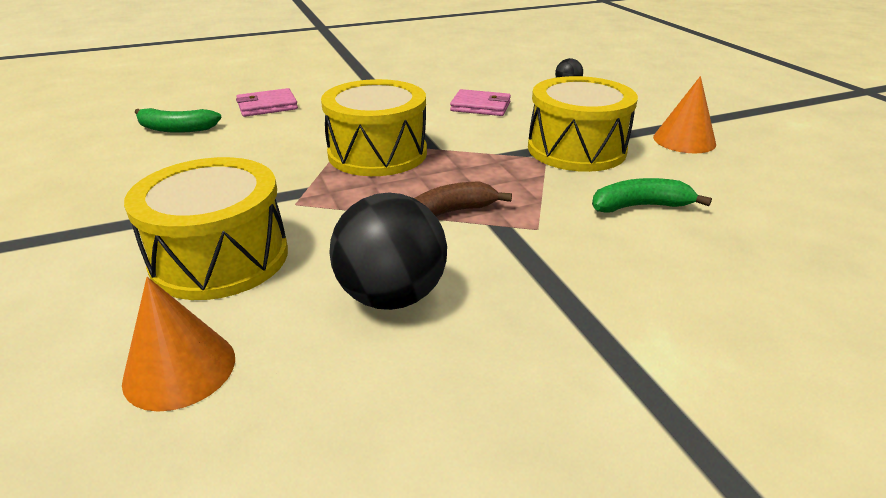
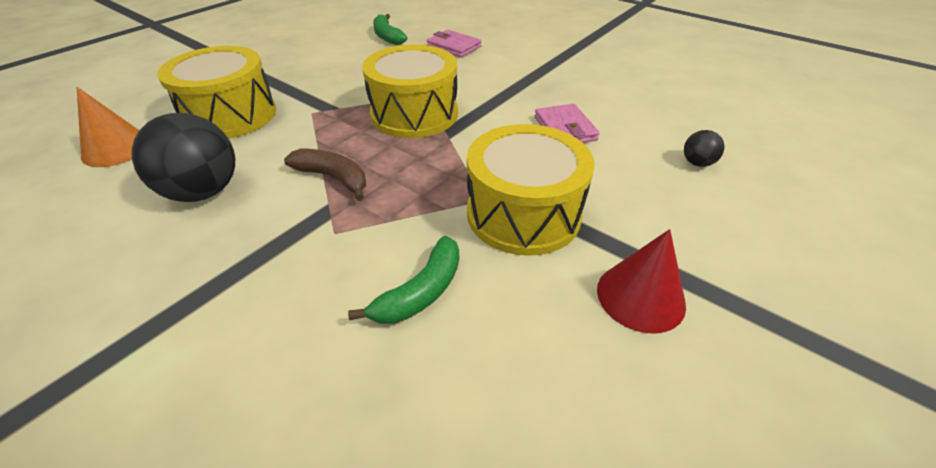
camera: 60 degrees right, 10 degrees up
(640, 206) = (421, 292): green banana -> green banana turned 75 degrees clockwise
(684, 140) = (640, 296): orange cone -> red cone

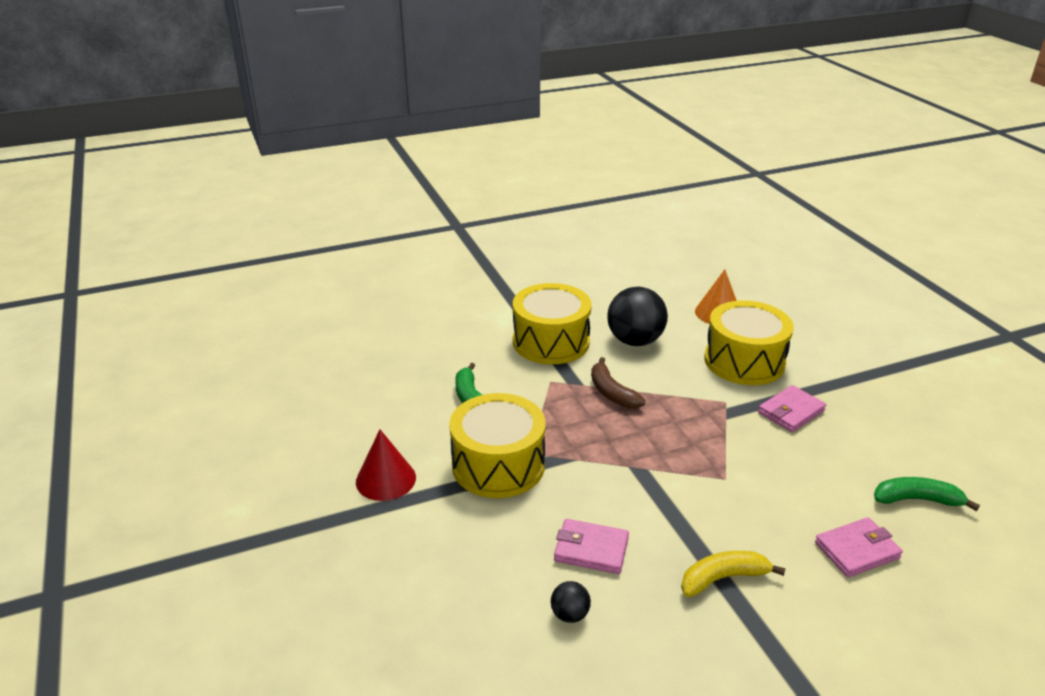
camera: 120 degrees right, 10 degrees down
(310, 83) = (791, 411): none -> pink wallet
(333, 178) = (612, 392): brown banana -> brown banana turned 90 degrees clockwise
(414, 114) = (686, 459): yellow drum -> yellow drum (551, 342)
(527, 78) = (723, 578): none -> yellow banana
(697, 163) = (465, 612): black ball -> black ball (569, 614)

